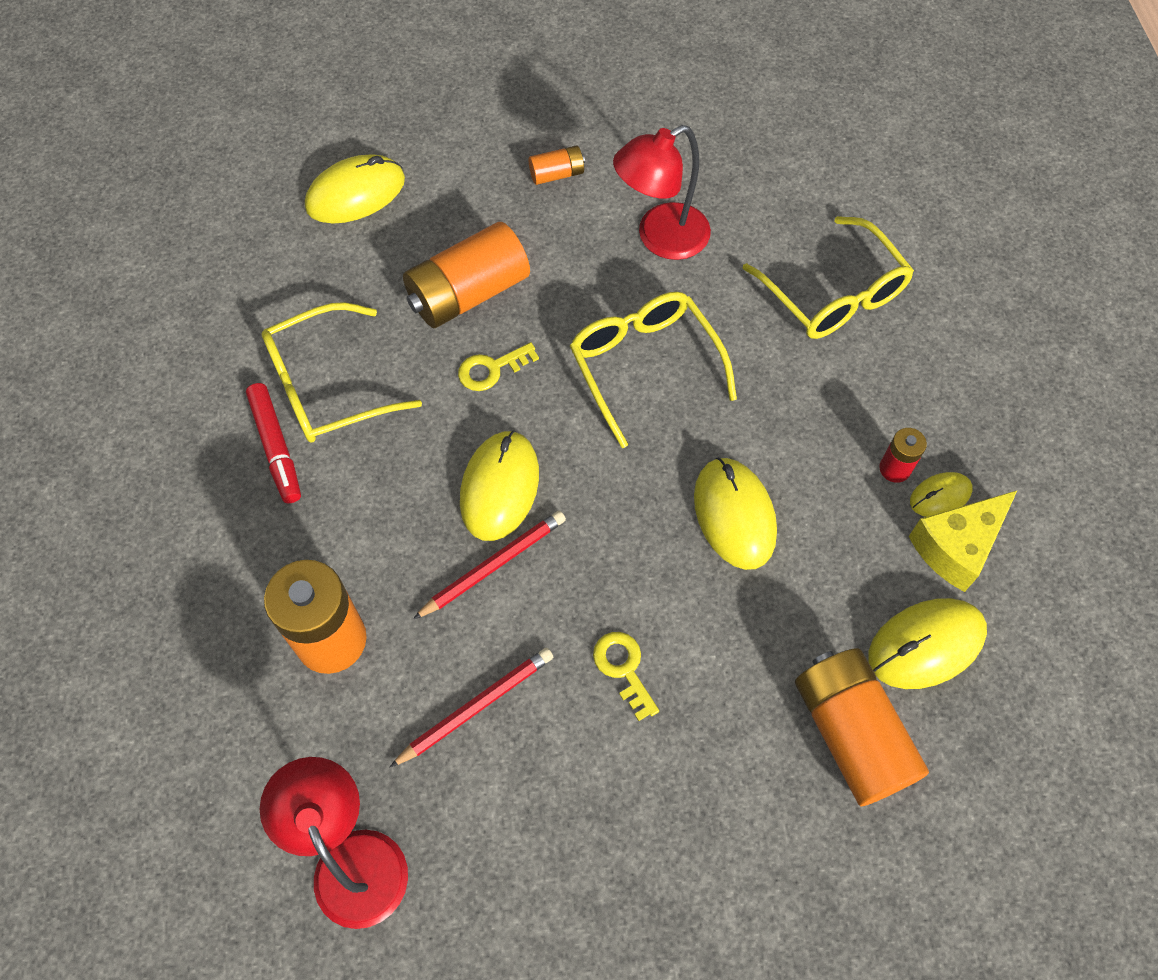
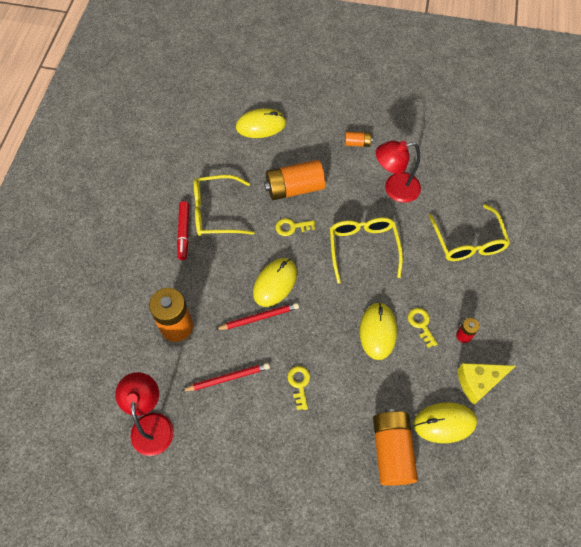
camera: 20 degrees right, 0 degrees up
(809, 474) = (421, 324): none -> yellow key
(940, 496) = (480, 356): yellow mouse -> none

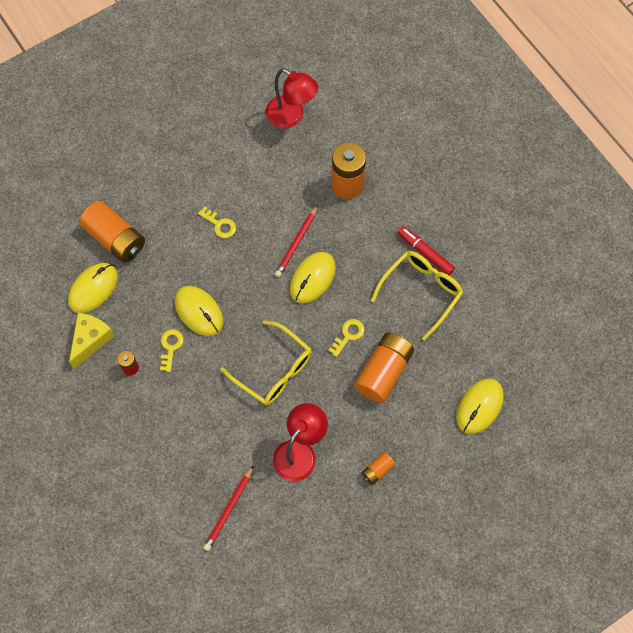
camera: 135 degrees right, 5 degrees up
(228, 378) = (273, 185): red pencil -> red pencil (229, 510)
(275, 283) = (312, 278): yellow mouse -> yellow mouse turned 45 degrees clockwise
(421, 324) = (170, 347): yellow key -> yellow key turned 105 degrees counterclockwise
(468, 242) = (192, 457): yellow glasses -> none

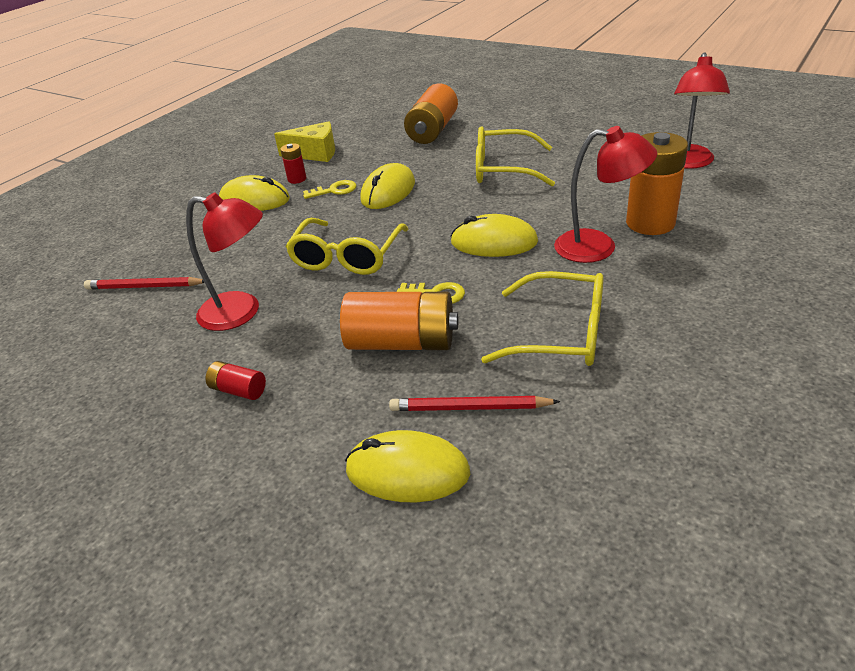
camera: 70 degrees right, 30 degrees down
(93, 288) = (371, 138): yellow mouse -> yellow mouse (255, 200)
(220, 224) = (503, 169): yellow key -> yellow glasses
(296, 243) = (530, 217): red pencil -> red pencil (469, 408)
(354, 227) = (598, 247): none -> red lamp
(377, 470) = (238, 390): orange battery -> red battery
(425, 253) = (627, 316): red marker -> none

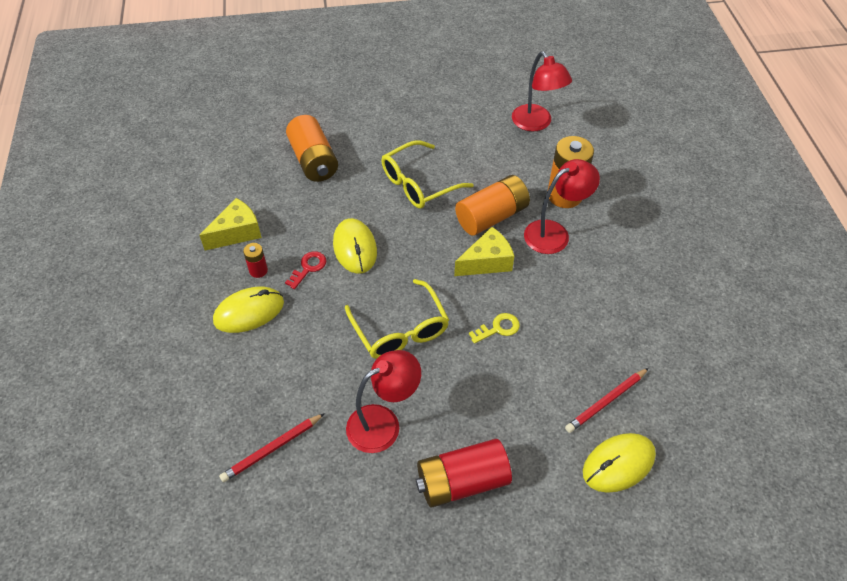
camera: 45 degrees left, 15 degrees up
(238, 390) = (462, 482): red battery -> red battery, size x2.08
(334, 190) = (308, 268): yellow key -> red key
(402, 342) = (520, 380): orange battery -> orange battery (491, 216)
(494, 242) = (487, 262): yellow mouse -> yellow cheese
(561, 334) = (600, 318): yellow glasses -> none

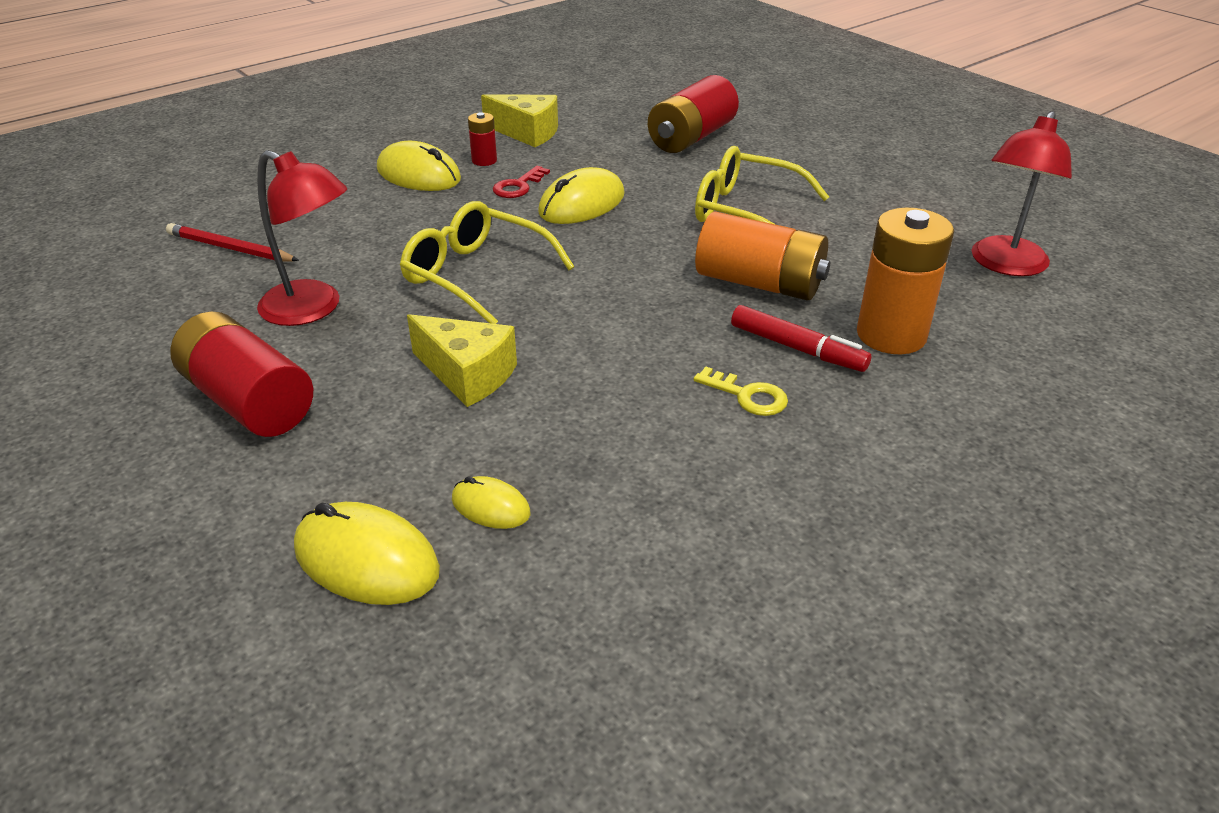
camera: 60 degrees right, 15 degrees down
(308, 268) = (518, 186): red key -> red key turned 120 degrees clockwise
(314, 160) = (691, 137): orange battery -> red battery
(400, 330) = (476, 275): yellow glasses -> yellow glasses turned 90 degrees clockwise
(487, 262) = (666, 305): yellow cheese -> yellow cheese (467, 374)
(498, 328) = (550, 352): yellow key -> yellow key (747, 396)
(554, 233) = (797, 348): red lamp -> red marker
(606, 402) = (490, 506): red pencil -> yellow mouse

